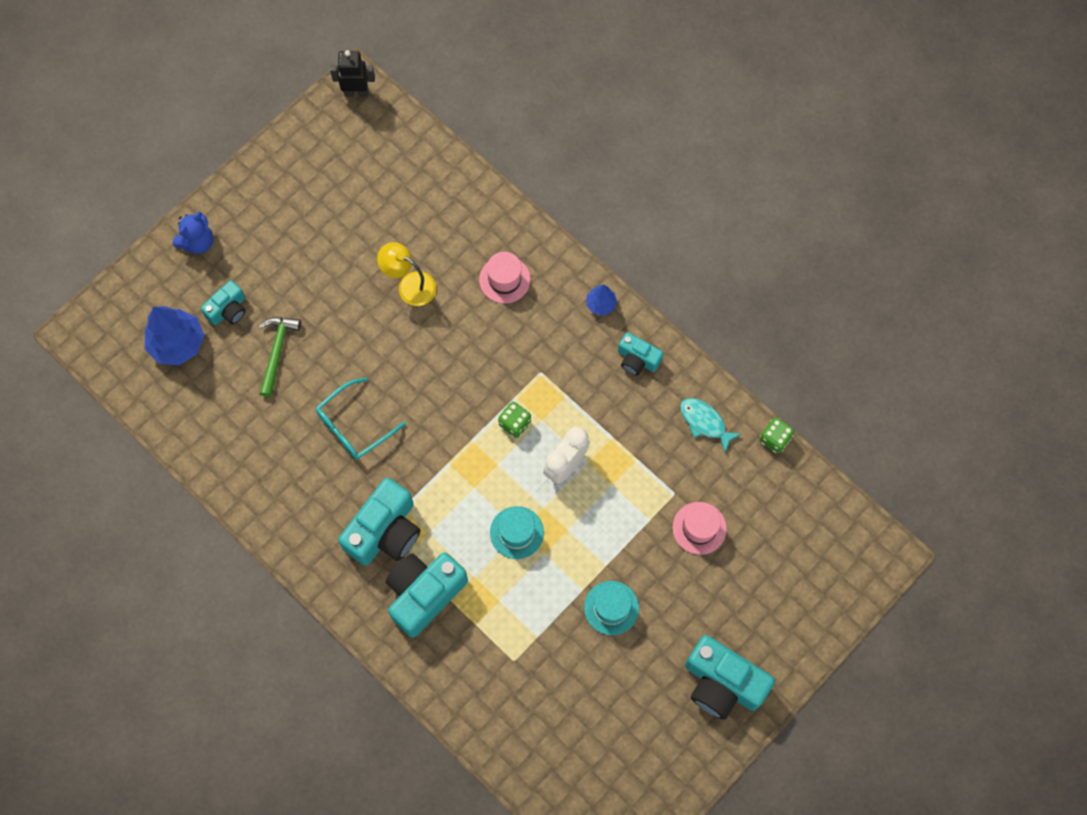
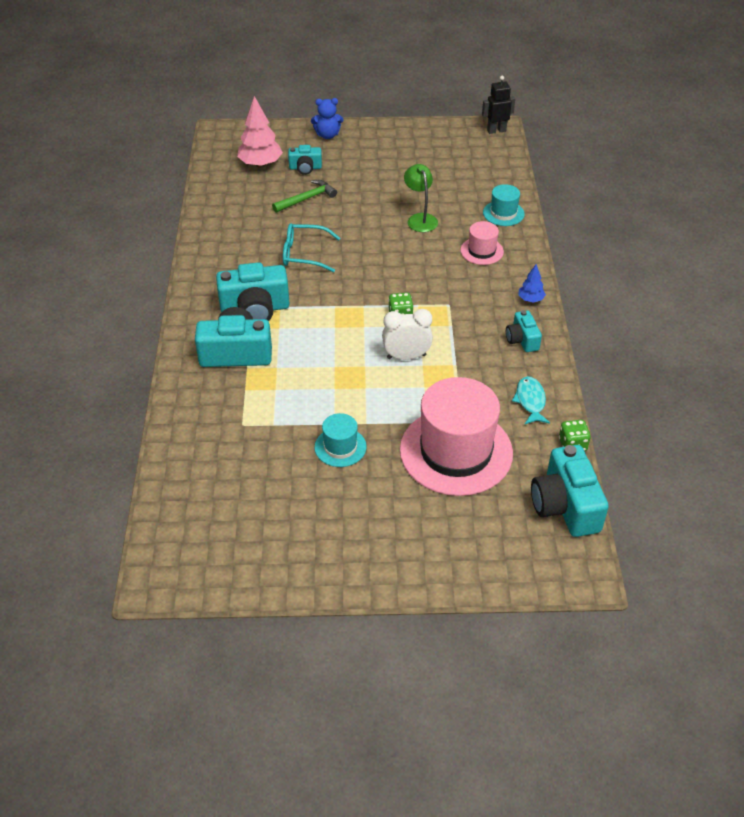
camera: 45 degrees right, 25 degrees down
(177, 343) = (260, 164): blue tree -> pink tree
(356, 92) = (496, 130): black robot -> black robot turned 60 degrees counterclockwise
(410, 285) = (420, 219): yellow lamp -> green lamp
(516, 532) = (331, 365): turquoise hat -> turquoise hat (503, 213)
(699, 528) = (456, 451): pink hat -> pink hat, size x2.16
(722, 683) = (362, 548): turquoise camera -> turquoise camera (565, 505)

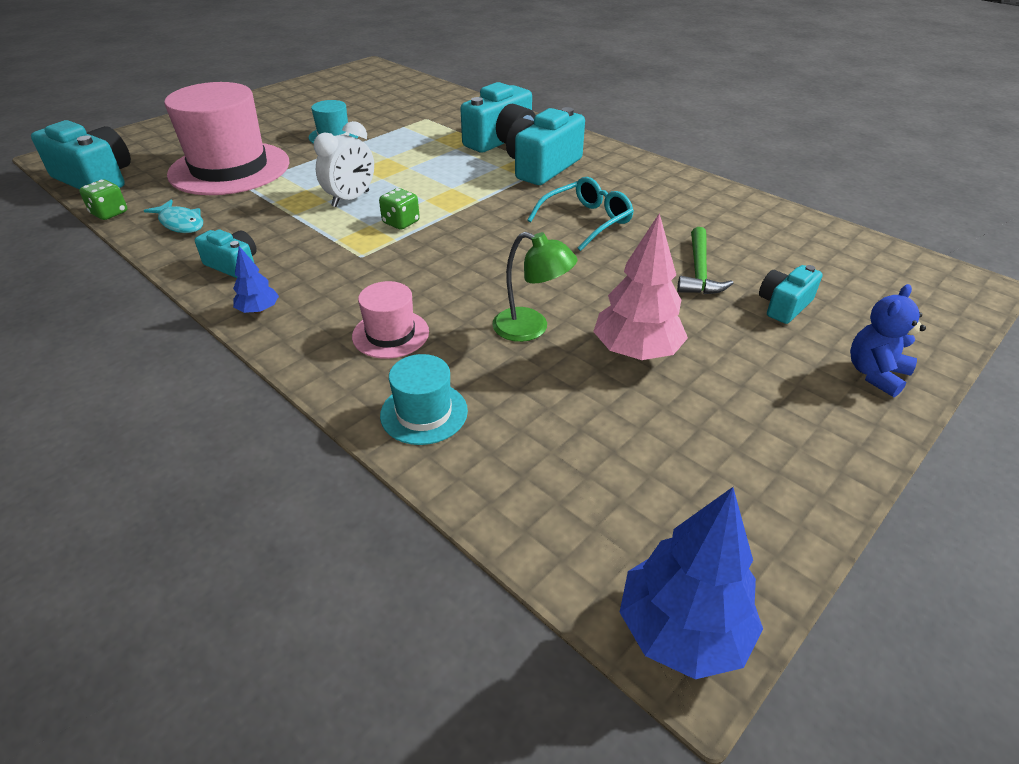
camera: 135 degrees right, 5 degrees down
(260, 164) = (833, 277): pink tree -> pink tree (636, 351)
(496, 130) = (682, 630): black robot -> blue tree

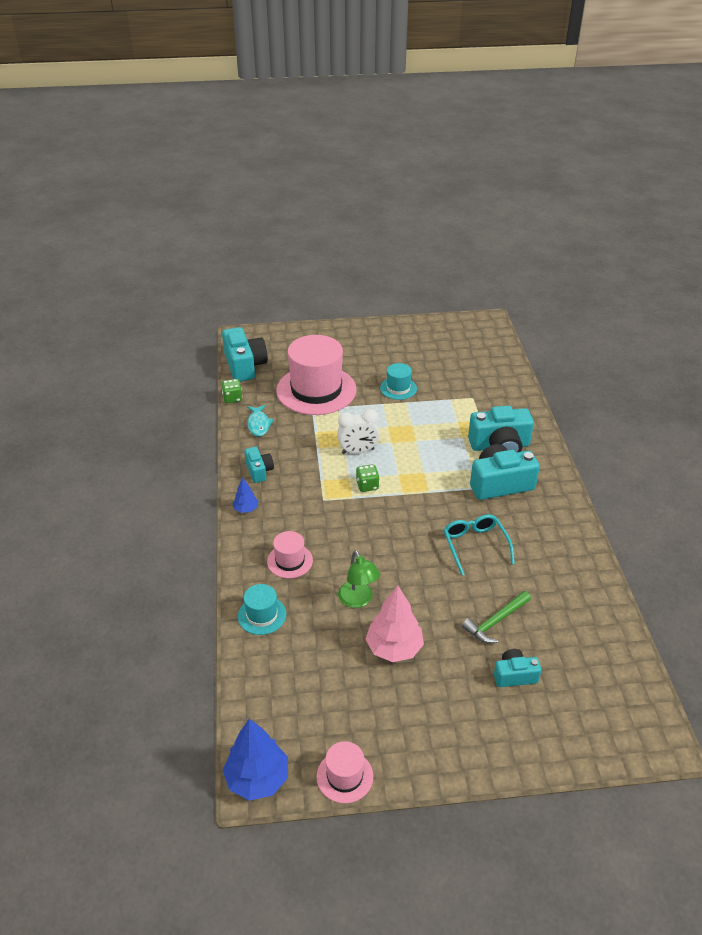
camera: 40 degrees right, 0 degrees up
(587, 221) = (475, 545): turquoise glasses -> turquoise glasses turned 105 degrees counterclockwise
(780, 530) = (344, 776): none -> pink hat
(875, 374) = (504, 747): blue teddy bear -> none

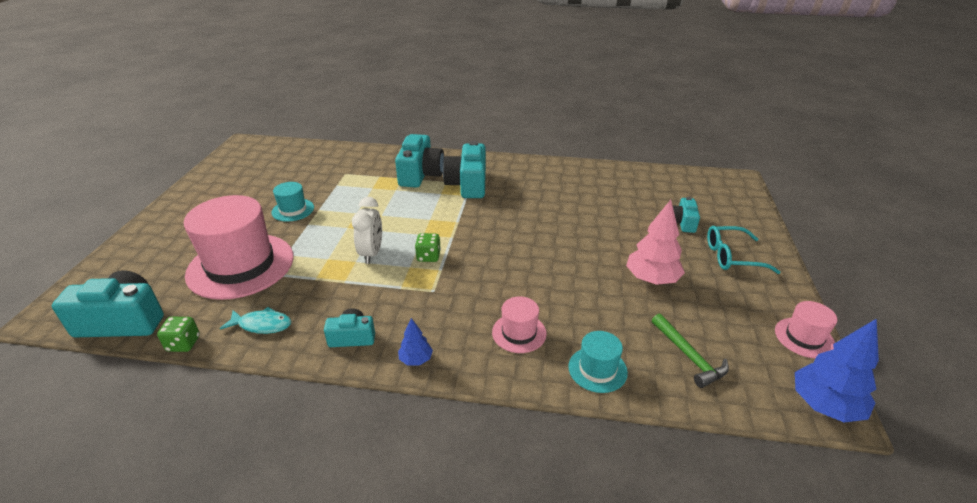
camera: 75 degrees left, 5 degrees down
(358, 600) = (588, 291): green lamp -> none
(475, 545) = (536, 211): turquoise glasses -> turquoise glasses (731, 256)
(495, 621) = (626, 219): green hammer -> green hammer (688, 356)

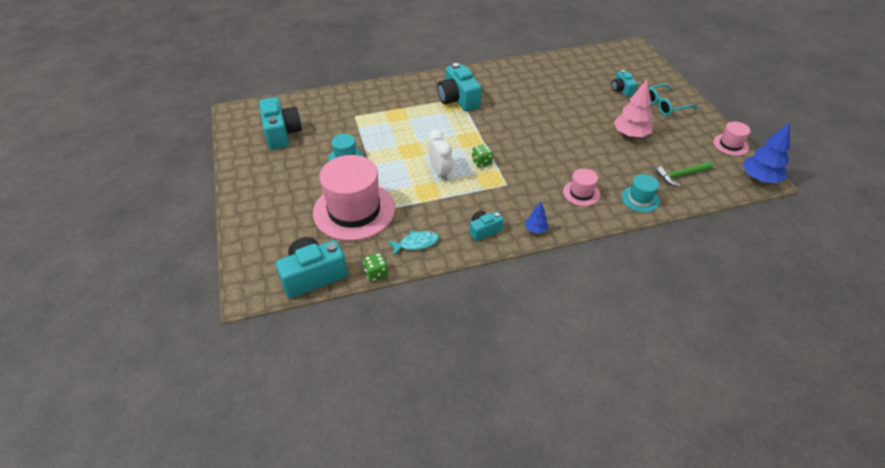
camera: 25 degrees left, 10 degrees up
(420, 174) = (415, 100): turquoise camera -> turquoise camera (281, 133)
(688, 356) = (681, 175): green hammer -> green hammer turned 120 degrees clockwise

